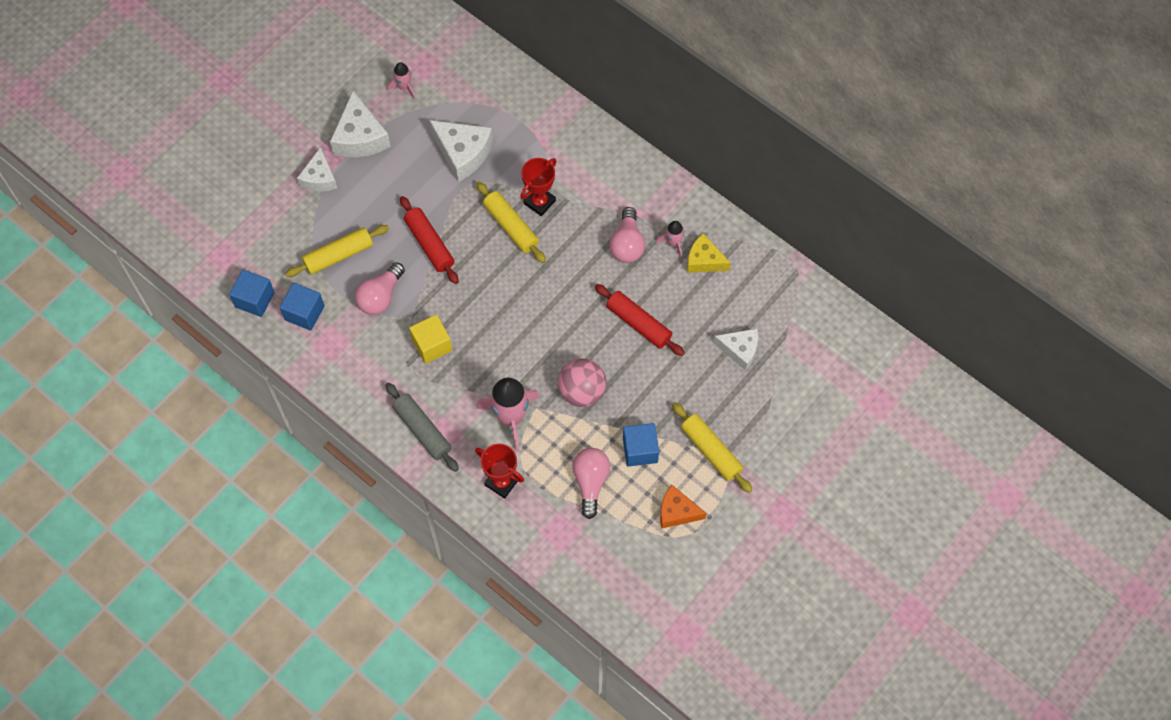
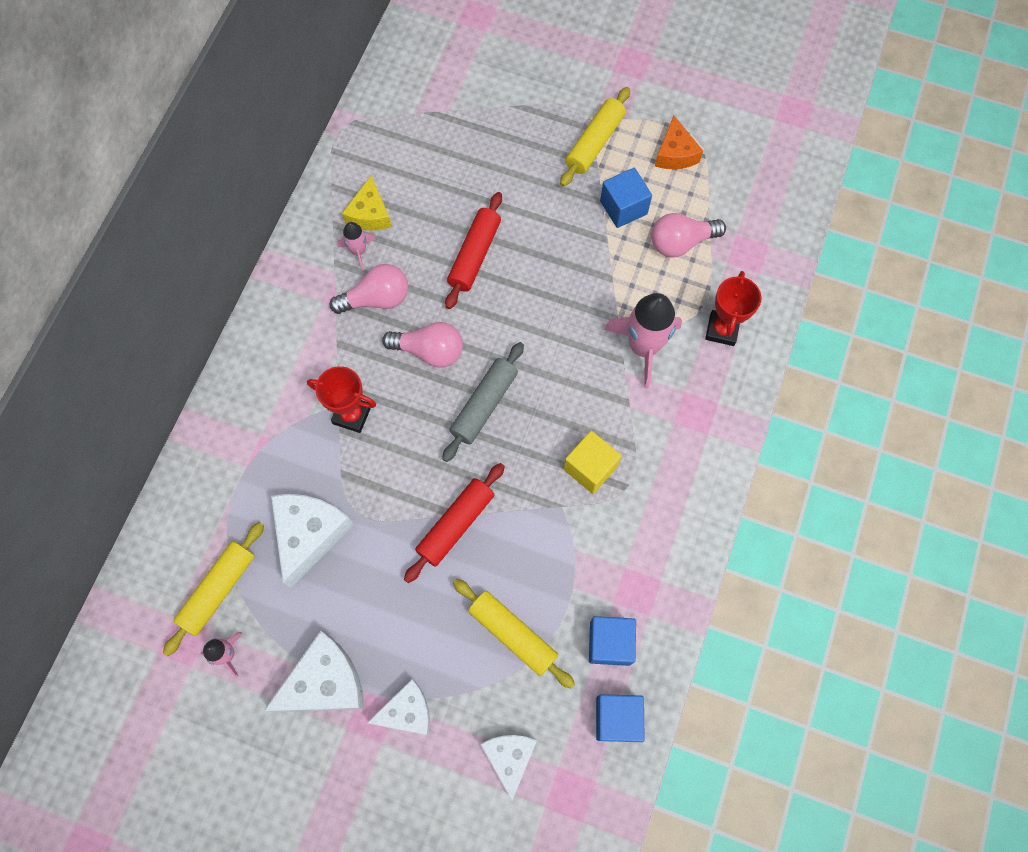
camera: 110 degrees left, 5 degrees up
(380, 296) = (550, 556): pink light bulb -> pink light bulb (429, 351)
(422, 430) = (700, 436): grey rolling pin -> grey rolling pin (484, 405)
(511, 226) = (397, 436): yellow rolling pin -> yellow rolling pin (218, 590)
(582, 391) = (580, 285): pink ball -> none
(740, 350) = (467, 149): white cheese -> white cheese (509, 758)

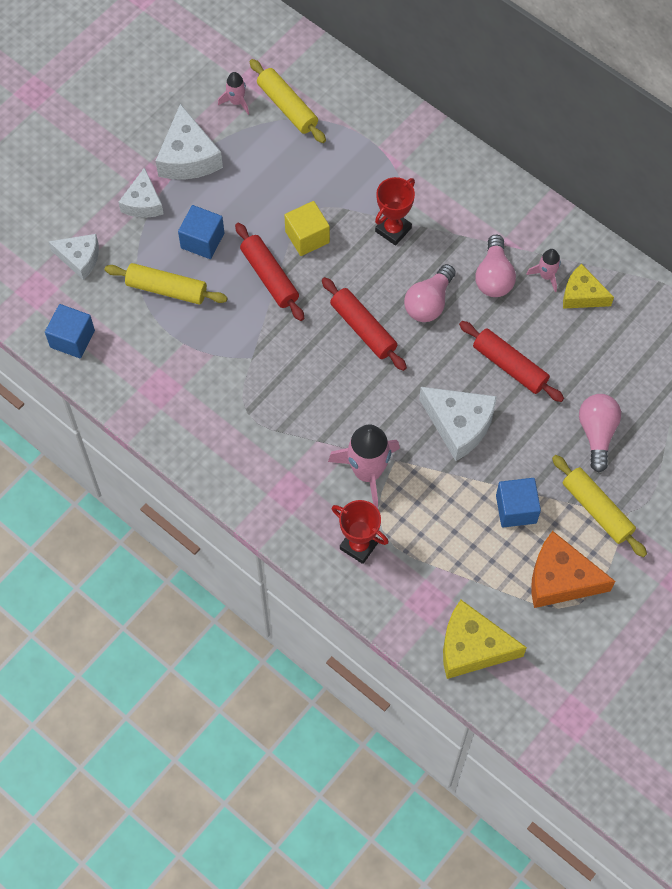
camera: 110 degrees right, 5 degrees down
(309, 534) = (305, 175): white cheese -> white cheese (459, 425)
(484, 405) = (363, 328): grey rolling pin -> red rolling pin
(512, 634) = (167, 289): yellow rolling pin -> yellow rolling pin turned 45 degrees clockwise
(590, 468) = (275, 390): yellow cube -> yellow cube (307, 237)
(610, 643) = (129, 354): blue cube -> blue cube (202, 240)
(675, 153) = (560, 579): orange cheese -> orange cheese, size x1.53
(681, 242) = (460, 545): pink light bulb -> pink light bulb (597, 433)
(773, 204) = (472, 647): none -> yellow cheese

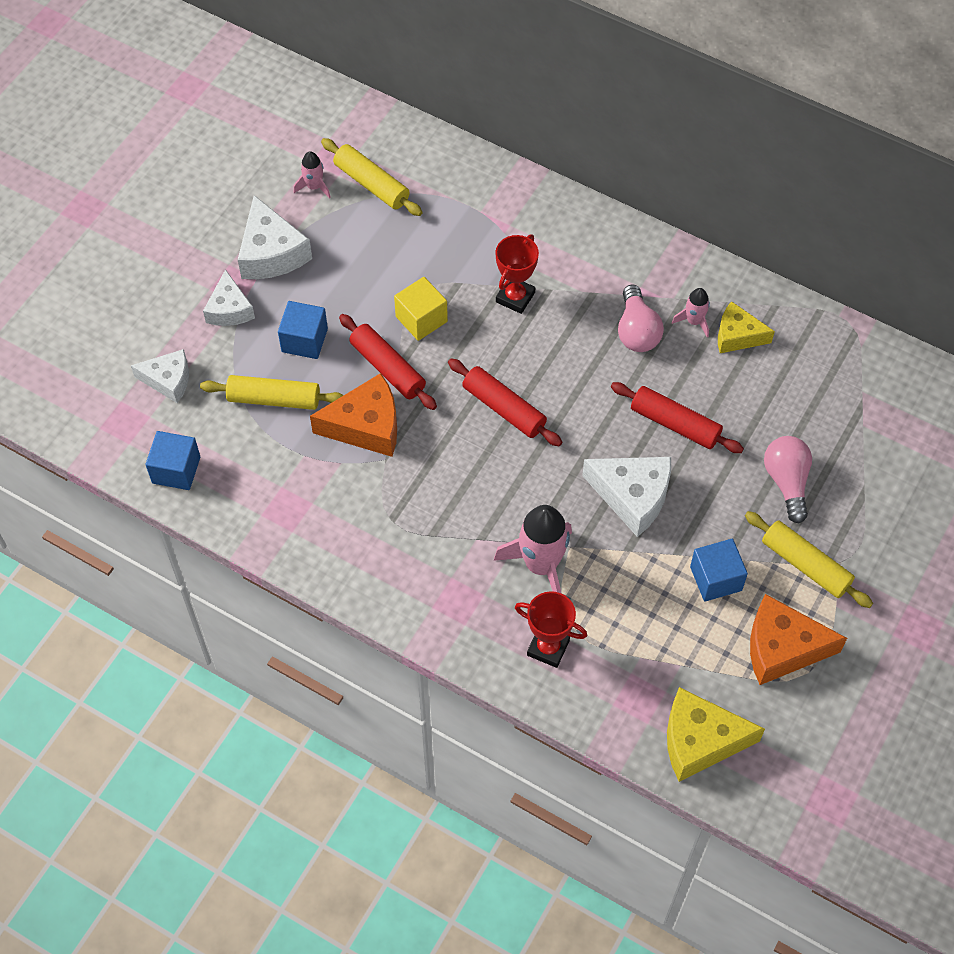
camera: 10 degrees left, 5 degrees down
(241, 325) = (366, 426): none -> orange cheese
(429, 302) = (571, 369): pink light bulb -> none

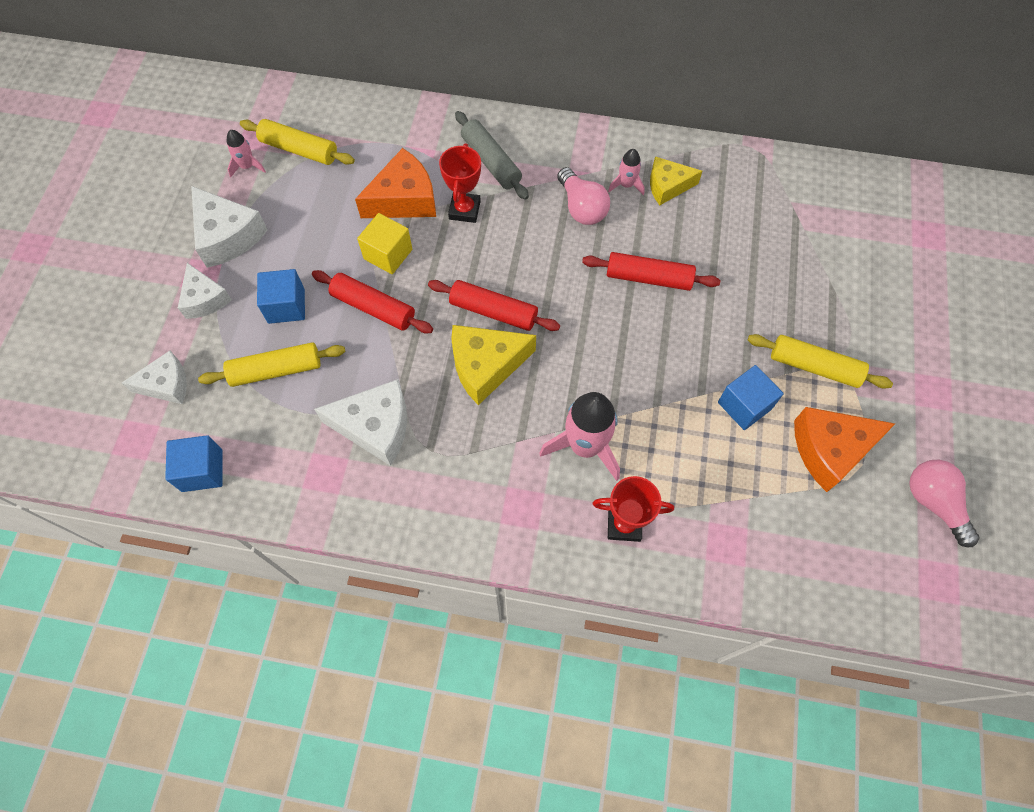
camera: 20 degrees left, 5 degrees up
(366, 426) = (373, 367): orange cheese -> orange cheese (404, 199)
(562, 255) = (491, 162): none -> grey rolling pin
(633, 496) = (640, 354): white cheese -> white cheese (375, 427)
(700, 741) = (799, 566): yellow cheese -> yellow cheese (486, 366)
(787, 482) = (765, 298): pink light bulb -> pink light bulb (934, 503)

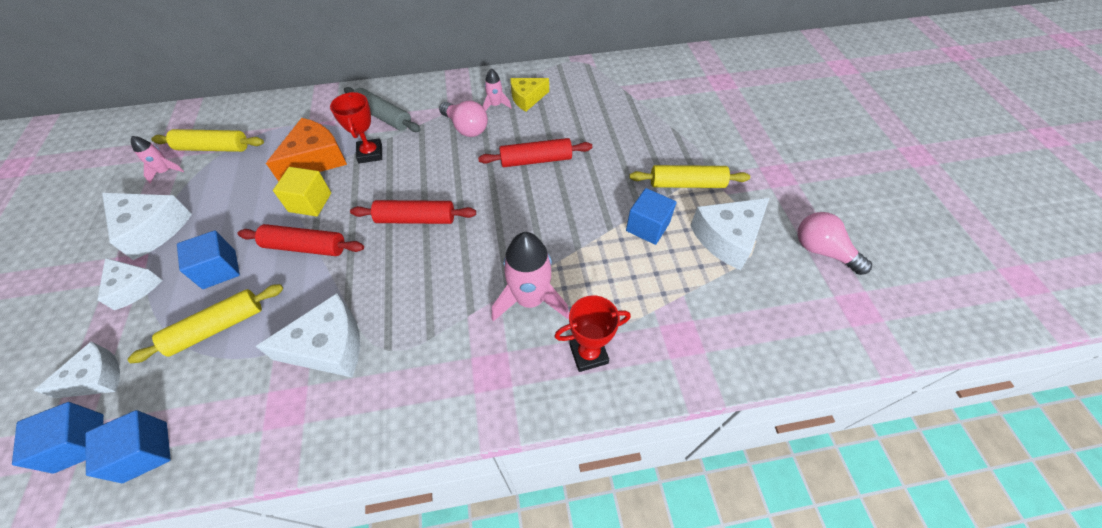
camera: 20 degrees left, 10 degrees down
(149, 442) = (79, 443): none -> blue cube
(486, 366) = (421, 263): yellow cheese -> none
(830, 450) = (727, 238): orange cheese -> white cheese

